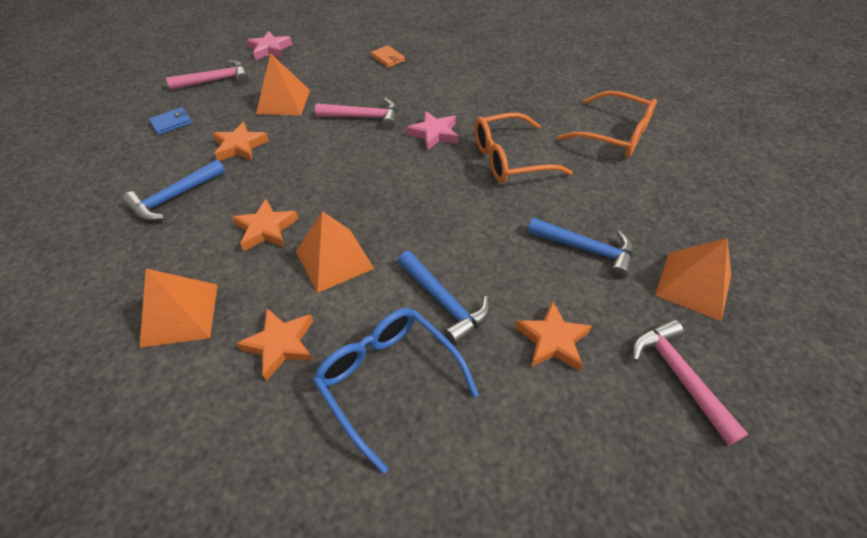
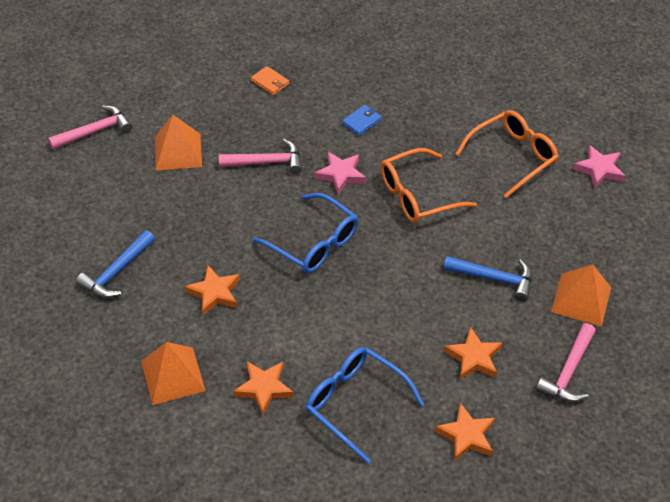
camera: 10 degrees left, 0 degrees up
(171, 123) = (73, 190): blue wallet -> blue wallet (361, 122)
(240, 146) = (155, 210): orange star -> orange star (466, 436)
(270, 49) = (136, 82): pink star -> pink star (599, 169)
(334, 259) = (284, 314): orange pyramid -> none
(389, 192) = (314, 243): none -> blue glasses
(444, 302) = (384, 338): blue hammer -> none
(614, 135) = (512, 157): orange glasses -> orange glasses turned 60 degrees counterclockwise
(678, 376) = (568, 372): pink hammer -> pink hammer turned 120 degrees counterclockwise

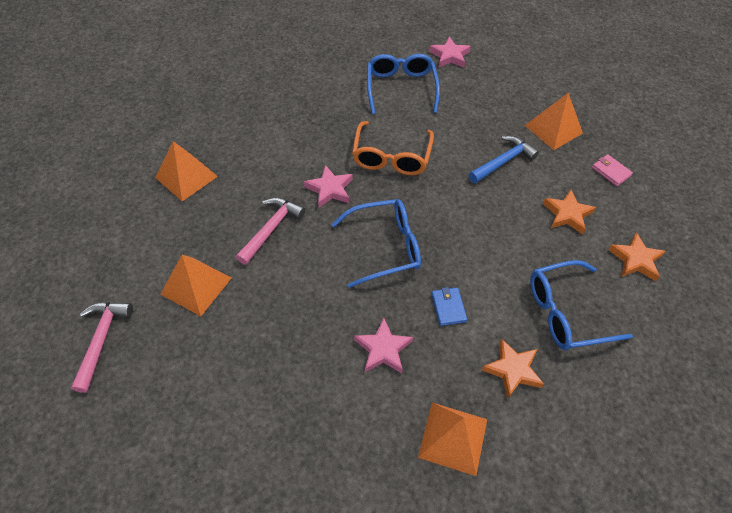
camera: 55 degrees left, 5 degrees up
(116, 272) = (295, 419): blue hammer -> none
(214, 293) = (383, 349): orange star -> pink star
(270, 82) = (186, 176): orange wallet -> orange pyramid
(361, 122) = (288, 146): blue wallet -> blue wallet (448, 307)
(512, 157) = (401, 88): orange glasses -> blue glasses
(568, 372) = (611, 171): pink hammer -> pink wallet

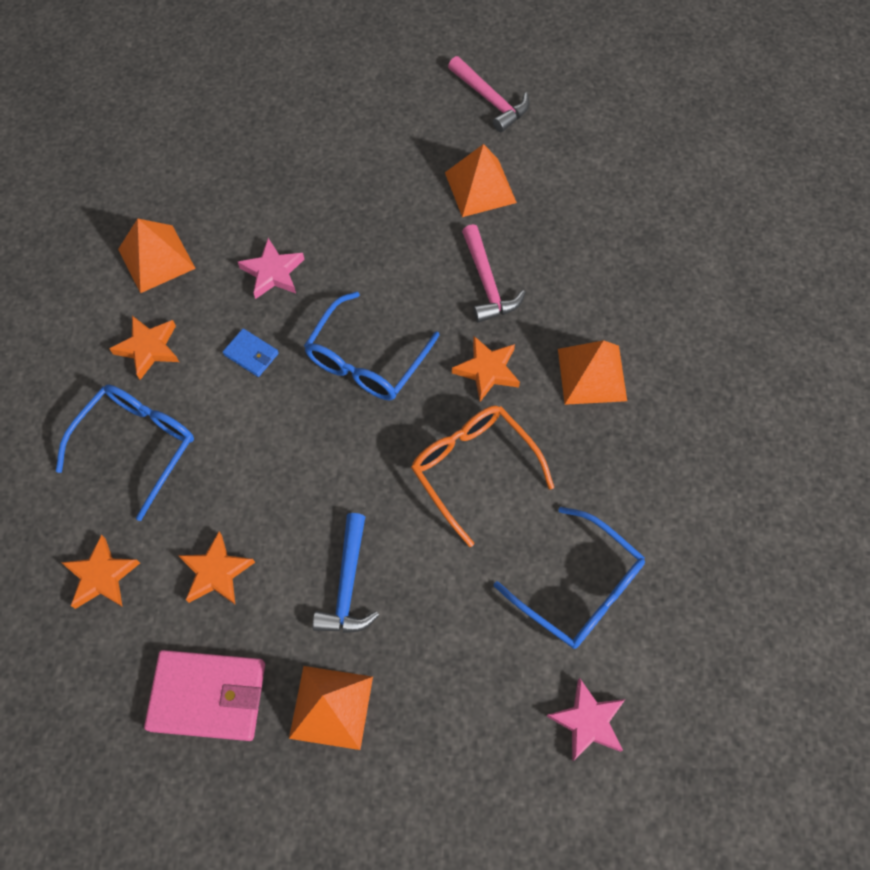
camera: 135 degrees right, 10 degrees up
(186, 176) = (631, 258): orange pyramid -> orange pyramid (592, 374)
(330, 189) = (487, 370): pink star -> orange star
(611, 171) = (208, 696): pink wallet -> pink wallet, size x2.02

